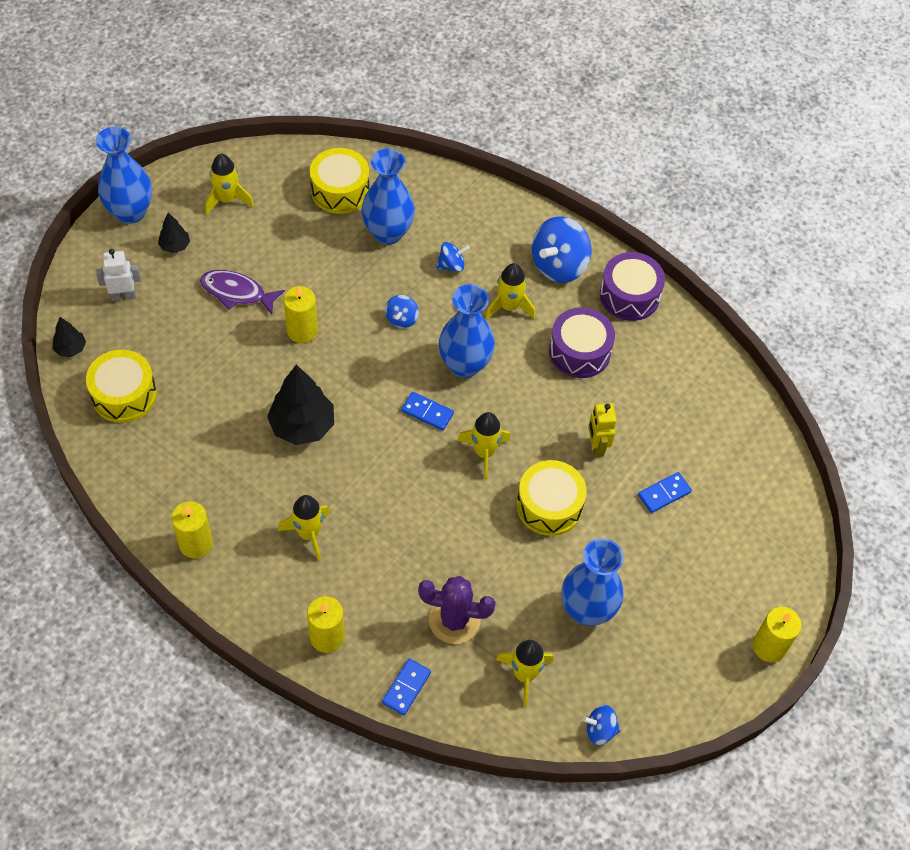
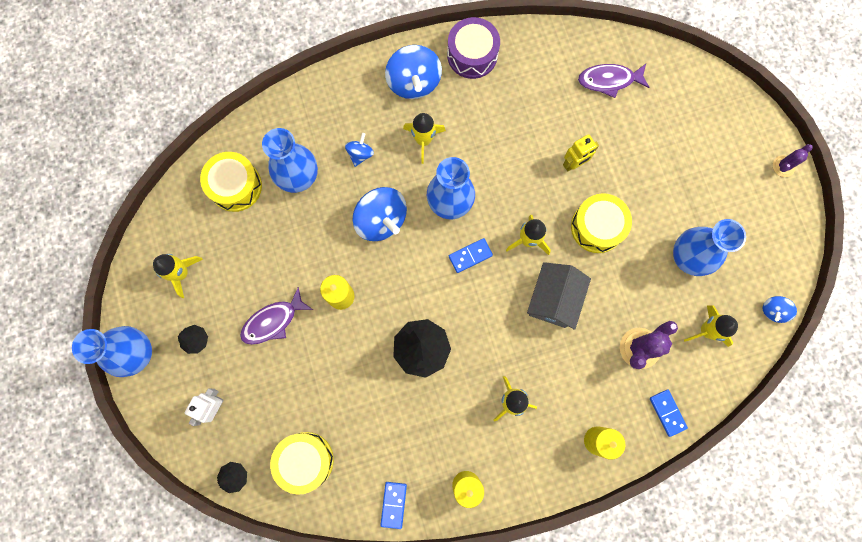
camera: 50 degrees left, 20 degrees up
(401, 319) = (381, 220): blue spinning top -> blue spinning top, size x1.95
(442, 511) = (553, 299): none -> grey house
(579, 352) = (493, 120): purple drum -> none
(596, 446) = (573, 164): yellow robot -> yellow robot turned 60 degrees counterclockwise
(664, 493) = (637, 148): blue domino -> blue domino (393, 504)
(712, 426) = (609, 80): none -> purple fish
(769, 646) = (783, 166): yellow candle -> purple cactus

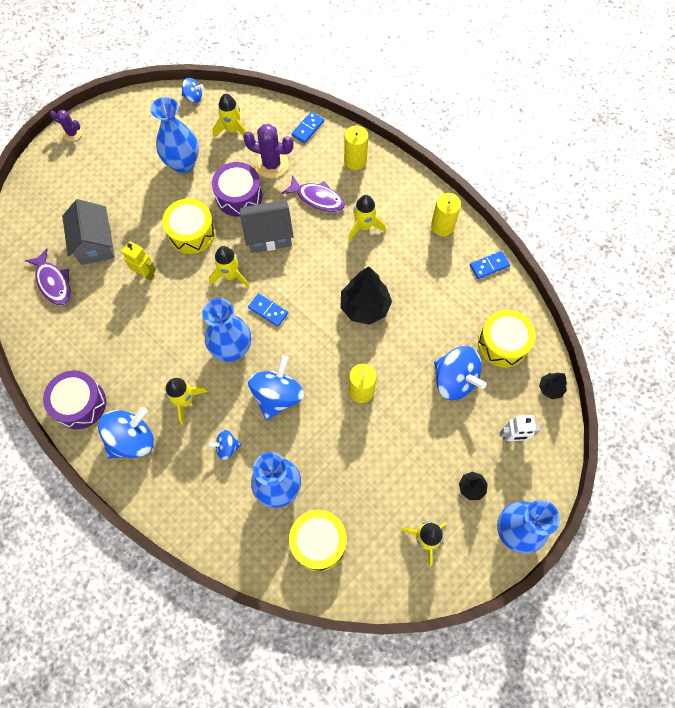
camera: 120 degrees left, 10 degrees down
(273, 321) = (415, 433): purple fish -> purple fish (317, 198)
(298, 389) = (454, 380): none -> blue spinning top
(616, 294) = (239, 196): none -> purple drum
(633, 133) = (95, 244): none -> grey house

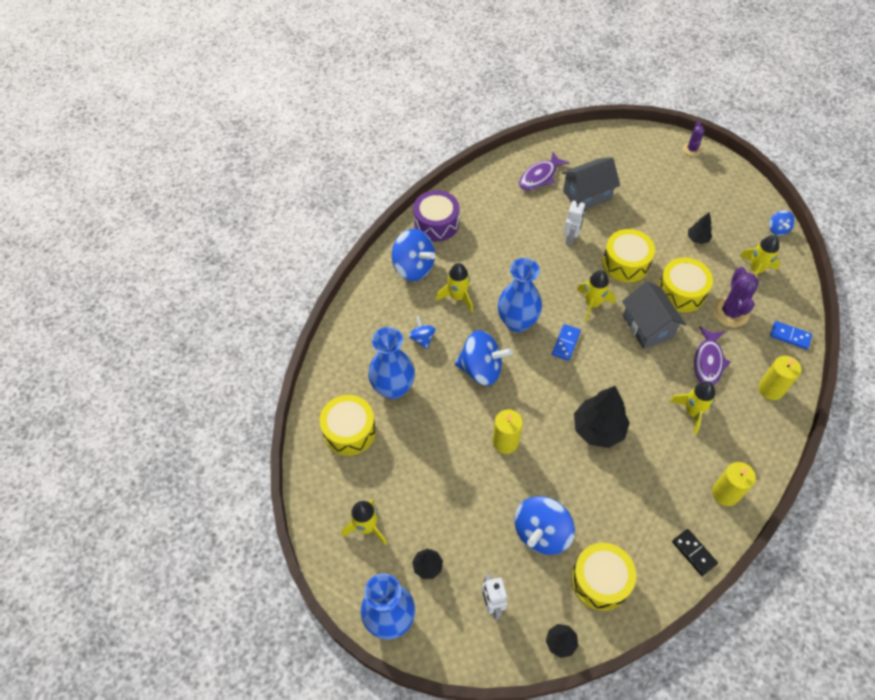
camera: 80 degrees right, 10 degrees down
(145, 273) = (570, 238): yellow robot -> white robot
(183, 164) = (697, 239): blue vase -> black tree
(239, 196) = (681, 292): purple drum -> yellow drum
(489, 266) = (694, 553): blue domino -> black domino

